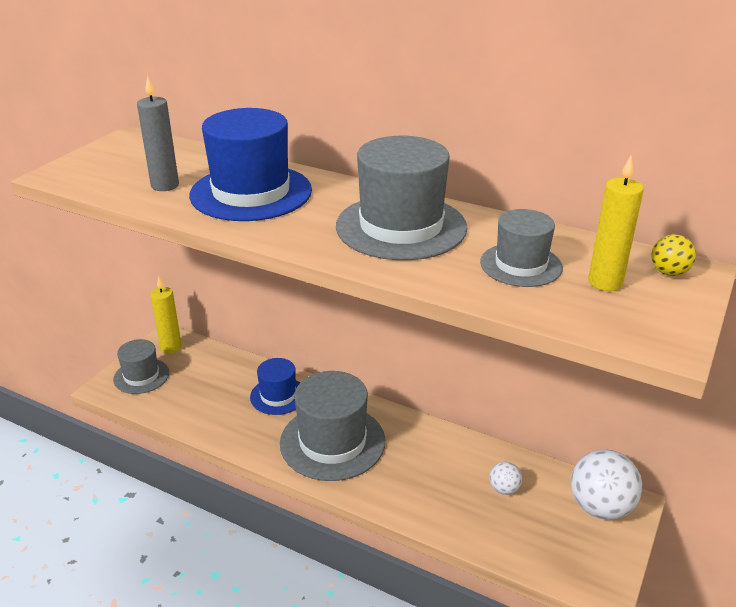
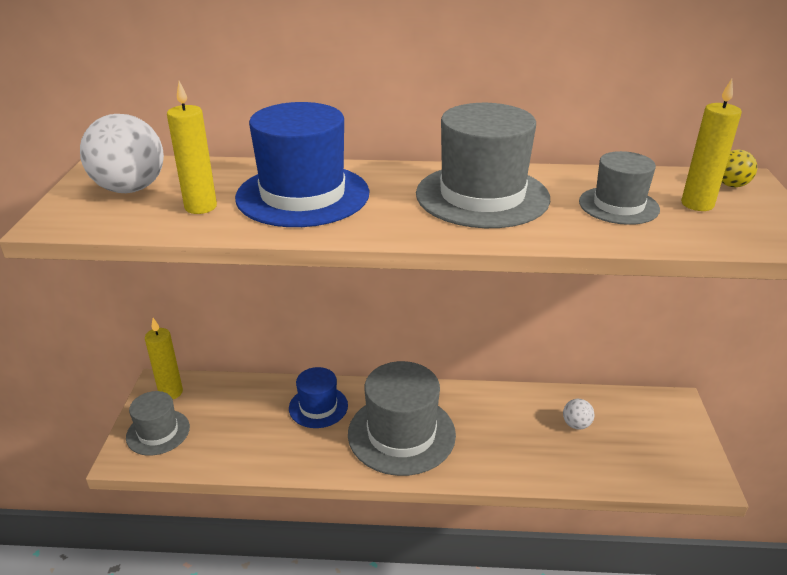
camera: 25 degrees left, 0 degrees up
(165, 185) = (201, 207): grey candle -> yellow candle
(600, 507) = (658, 413): white ball -> white ball (130, 189)

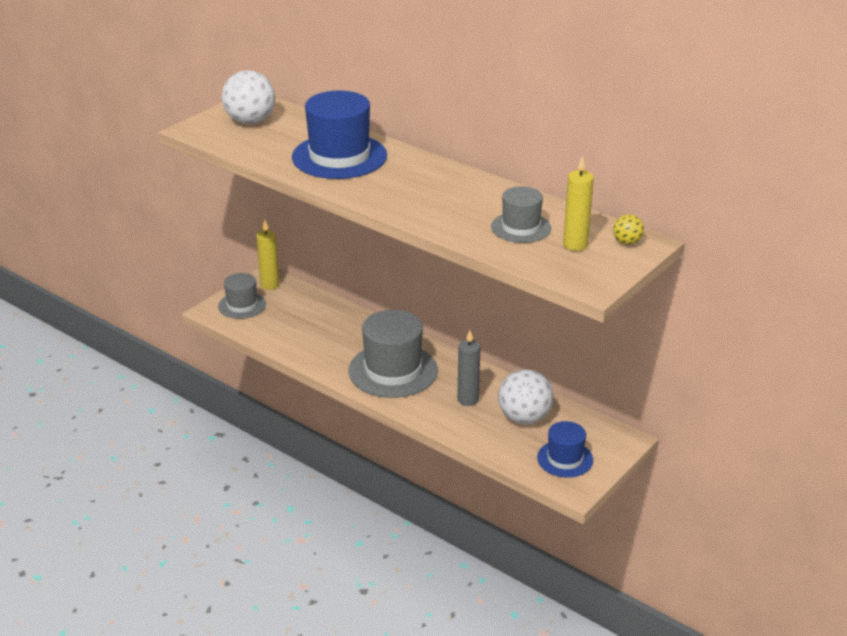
camera: 35 degrees right, 0 degrees up
(201, 207) = (274, 145): yellow candle -> none
(318, 407) = (355, 332): blue hat -> blue hat (565, 459)
(482, 196) = (445, 192): grey hat -> none
(506, 431) = (468, 400): none -> grey candle
(576, 424) = (524, 418): white ball -> white ball, size x2.04

